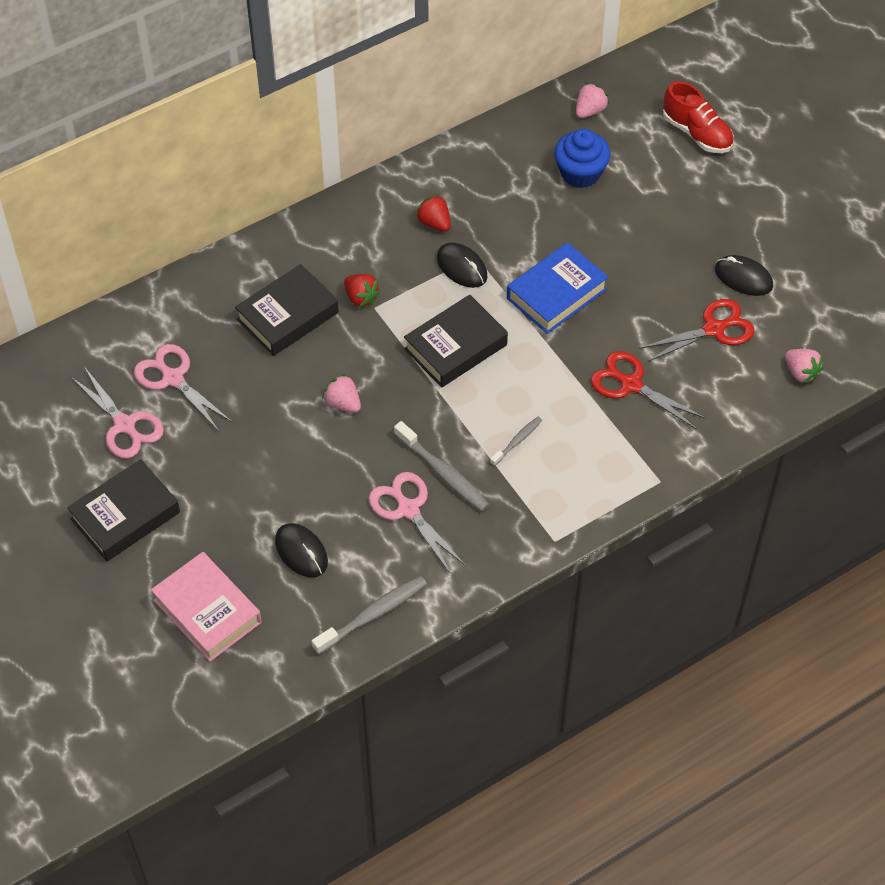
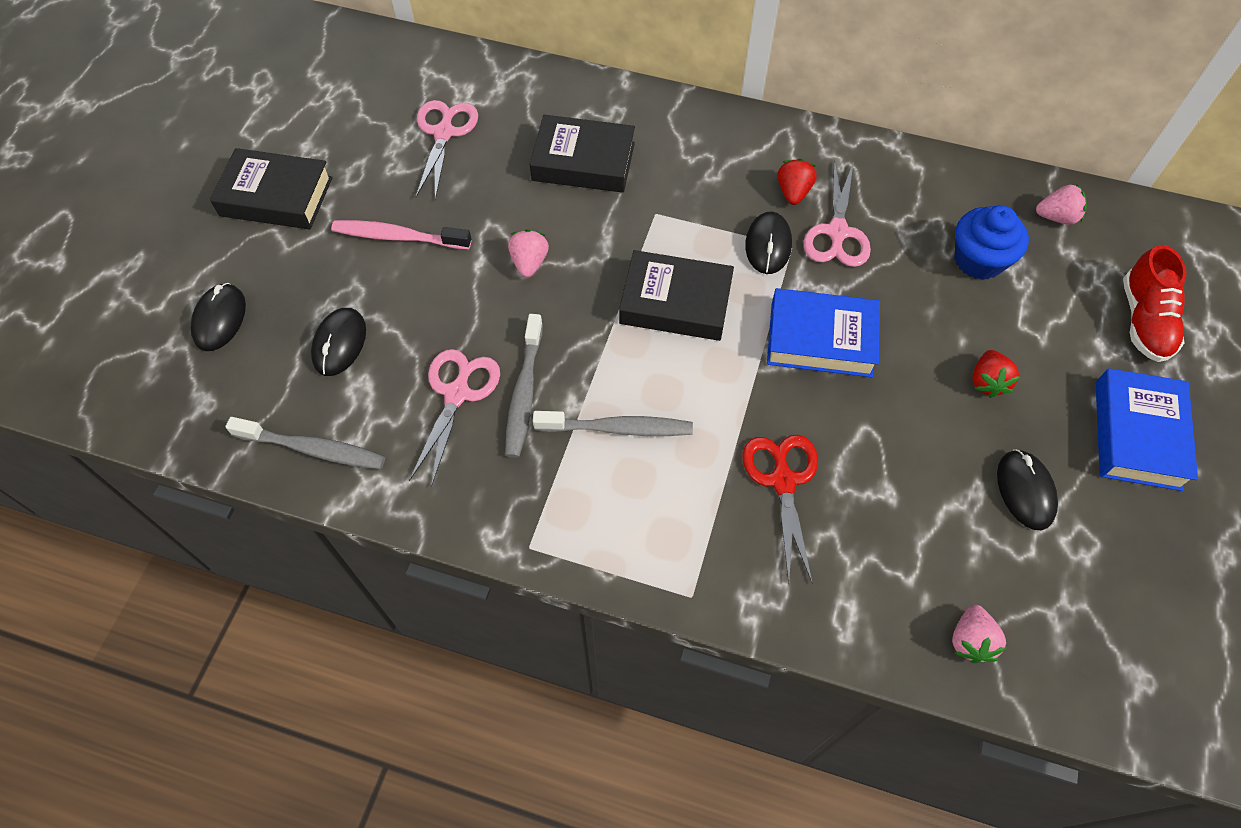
camera: 50 degrees right, 5 degrees up
(125, 425) = (368, 135): pink scissors -> pink scissors (837, 232)
(207, 611) = (220, 319): pink book -> black mouse
(242, 464) = (398, 237): none -> pink toothbrush
(361, 298) = (655, 197): red strawberry -> red strawberry (987, 382)
(517, 441) = (618, 428): grey toothbrush -> grey toothbrush, size x1.72
(713, 329) = (931, 509): red scissors -> none
(759, 199) = (1137, 435): none -> blue book

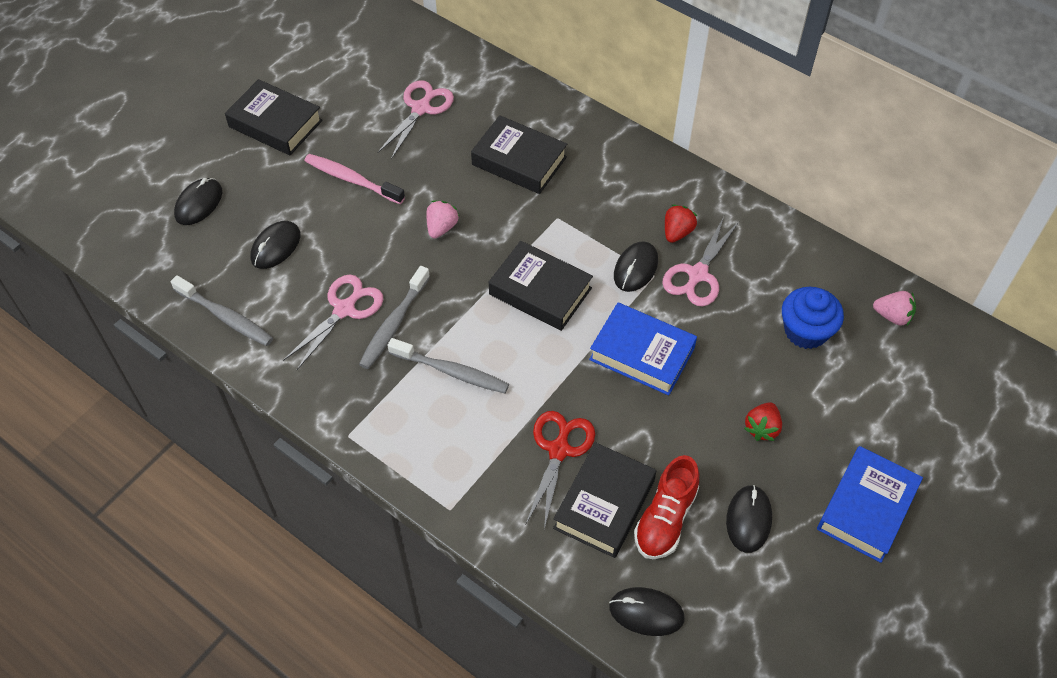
camera: 20 degrees right, 5 degrees down
(863, 528) = (604, 504): none -> black book
(970, 640) = (646, 612): pink strawberry -> black mouse
(1144, 320) = (923, 421): red shoe -> red shoe (665, 519)

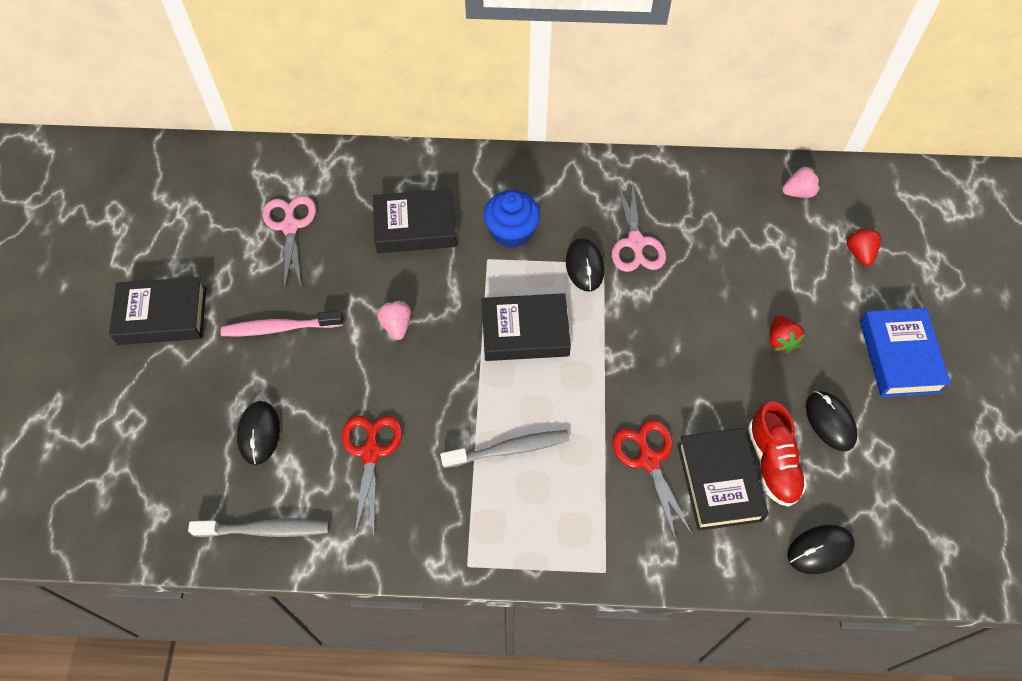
camera: 35 degrees left, 5 degrees up
(199, 203) = (148, 437): black mouse -> none
(344, 309) = (371, 452): pink scissors -> red scissors
(393, 324) = (425, 438): grey toothbrush -> none
(642, 354) = (647, 336): blue book -> none
(677, 232) = (592, 216): red strawberry -> red strawberry (859, 253)
(806, 331) = (749, 241): blue cupcake -> blue cupcake (511, 232)

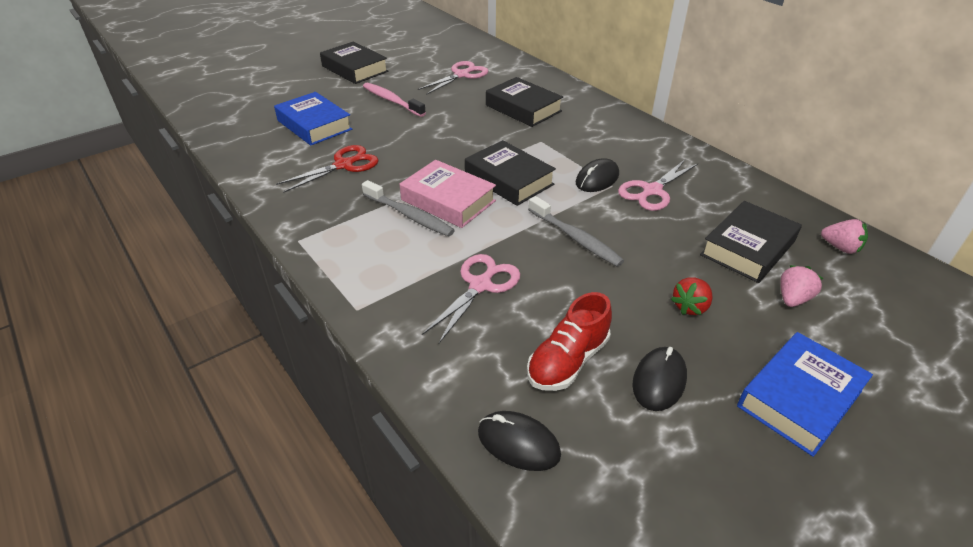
camera: 50 degrees right, 20 degrees down
(259, 433) = (314, 125): black mouse -> blue book
(266, 530) = (251, 155): grey toothbrush -> grey toothbrush (576, 238)
(396, 325) = (445, 133): pink strawberry -> pink strawberry (793, 299)
(511, 232) = (575, 140): blue cupcake -> none
(514, 403) = (448, 200): none -> pink book
(649, 460) = (480, 285): red scissors -> pink scissors
(719, 482) = (508, 335): black book -> black book (747, 248)
(859, 253) = (853, 313): red strawberry -> none

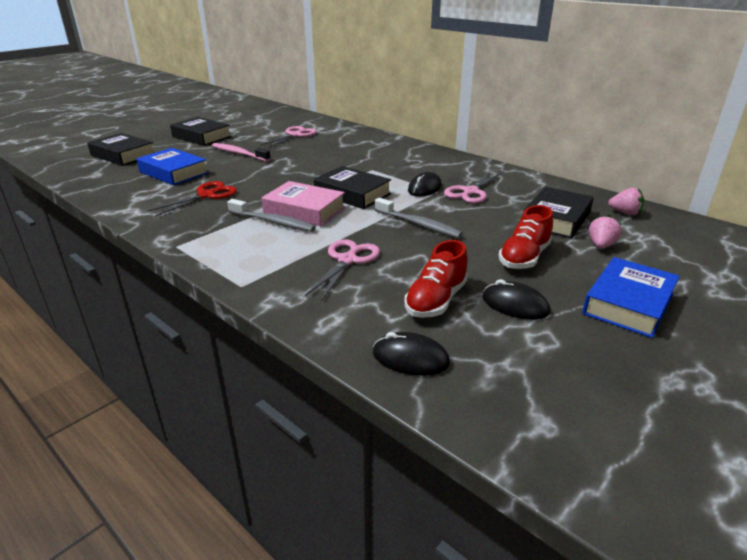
camera: 10 degrees left, 10 degrees down
(523, 108) = (352, 151): black book -> black book (123, 155)
(659, 381) = (515, 305): black mouse -> black mouse turned 75 degrees counterclockwise
(690, 307) = (524, 257): red strawberry -> red shoe

